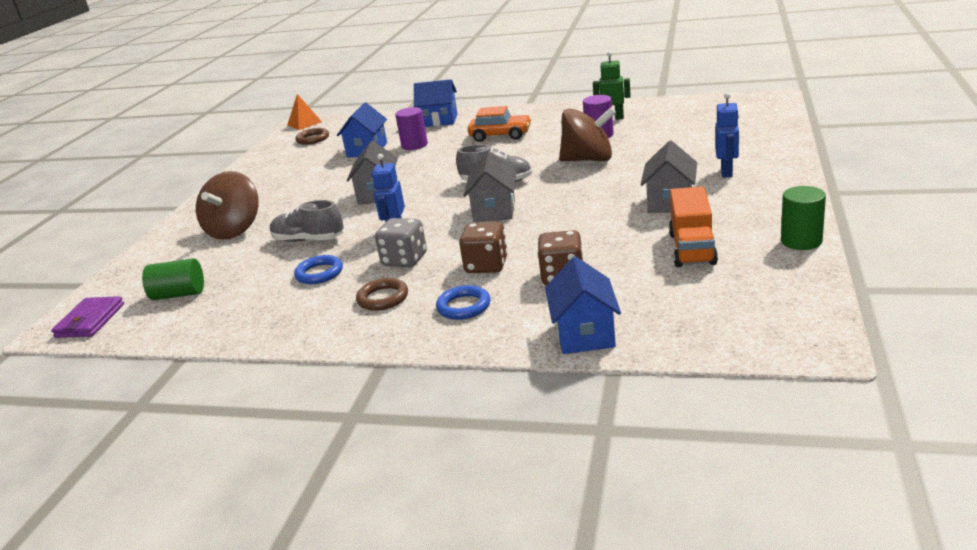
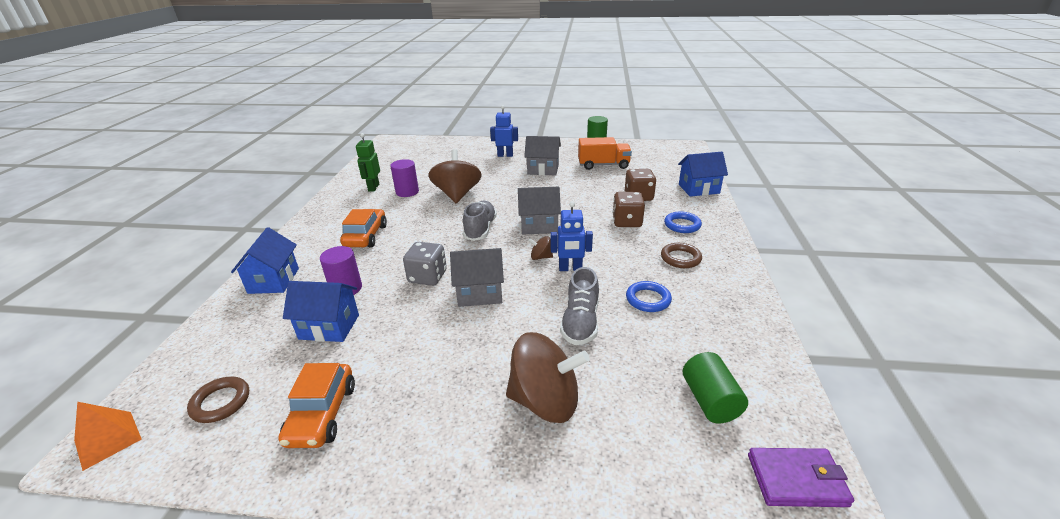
camera: 100 degrees left, 5 degrees up
(281, 165) = (322, 414): none -> orange car
(404, 259) = (620, 257): grey dice -> grey dice (427, 277)
(425, 216) = (540, 257): none -> brown spinning top

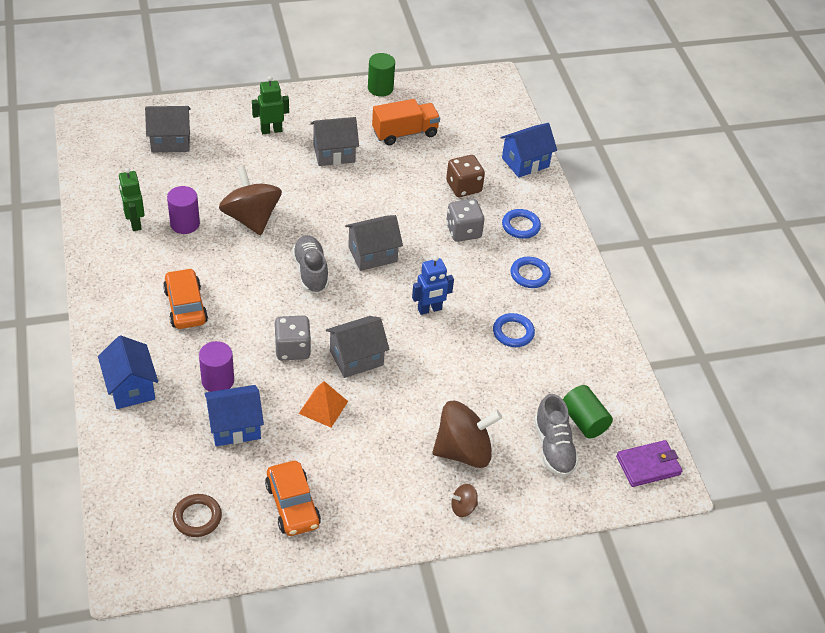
camera: 25 degrees left, 15 degrees up
(107, 440) = (130, 569): orange pyramid -> orange pyramid (323, 407)
(433, 154) = (170, 141): none -> grey house
(505, 155) = (271, 130): blue robot -> green robot
(540, 257) = (394, 300): brown spinning top -> brown spinning top (463, 507)
(580, 322) = (463, 371): grey shoe -> grey shoe (553, 447)
(627, 222) = (463, 231): brown dice -> grey dice
(680, 258) = (530, 275): brown ring -> blue ring

